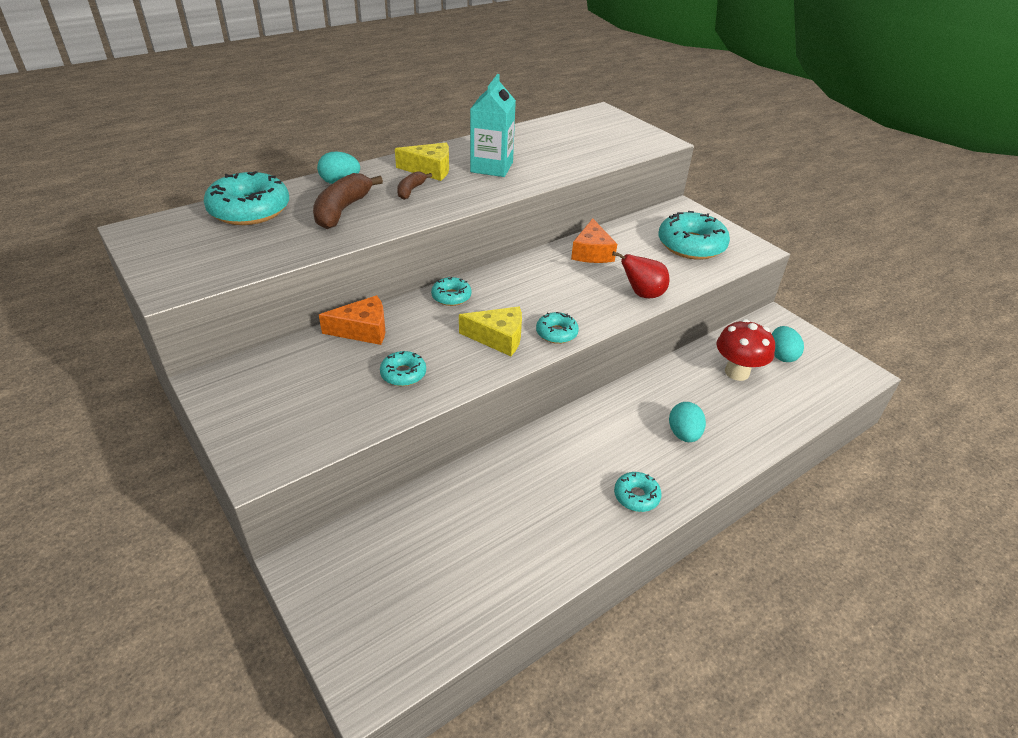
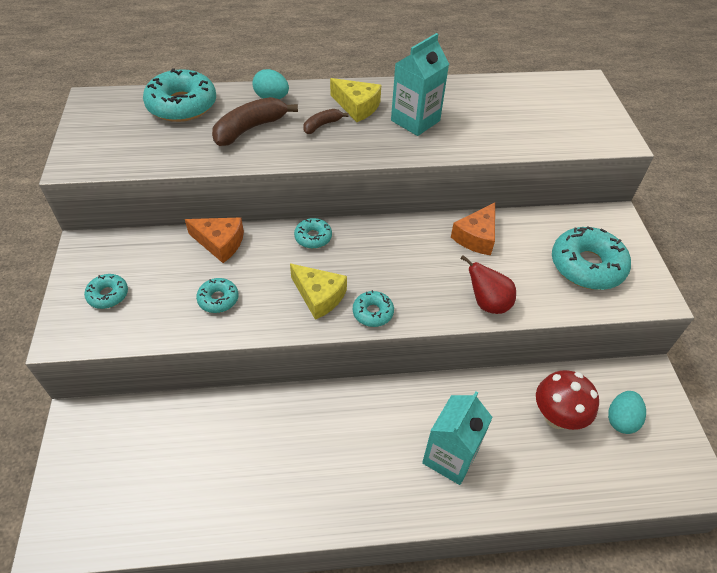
camera: 30 degrees right, 10 degrees up
(636, 496) = (359, 495): turquoise donut -> turquoise donut (108, 295)
(683, 434) = (450, 457): turquoise egg -> turquoise carton

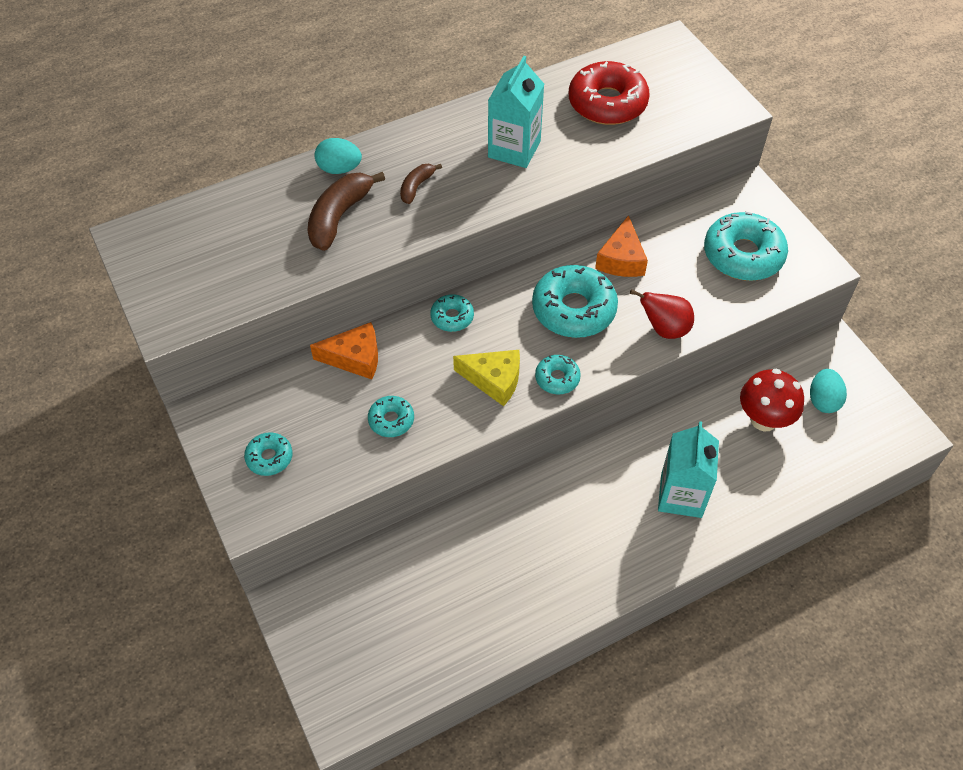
camera: 20 degrees left, 5 degrees up
(182, 105) = (241, 211): turquoise donut -> turquoise donut (573, 309)
(357, 107) = (441, 151): yellow cheese -> none
(510, 109) = (607, 103): none -> red donut

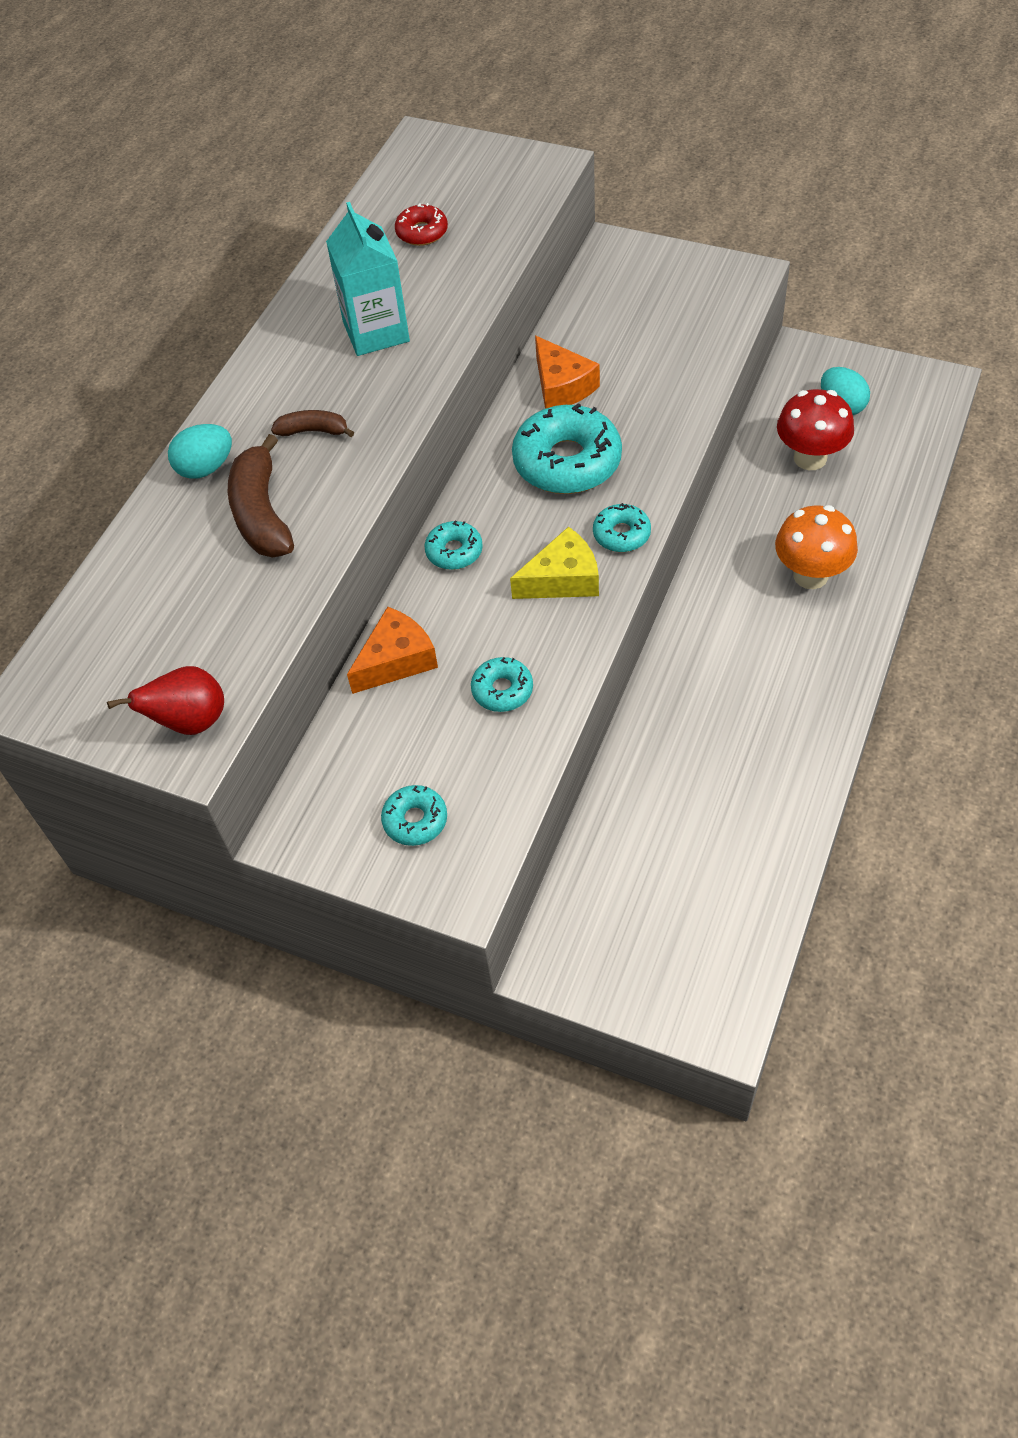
camera: 35 degrees left, 0 degrees up
(416, 187) = (313, 431): brown banana -> brown banana turned 105 degrees clockwise
(607, 103) = (422, 232): red donut -> red donut, size x0.51
(664, 329) = (671, 421): red pear -> red pear (190, 722)
(681, 495) = (810, 575): turquoise carton -> orange mushroom
(743, 255) = (669, 309): turquoise donut -> none

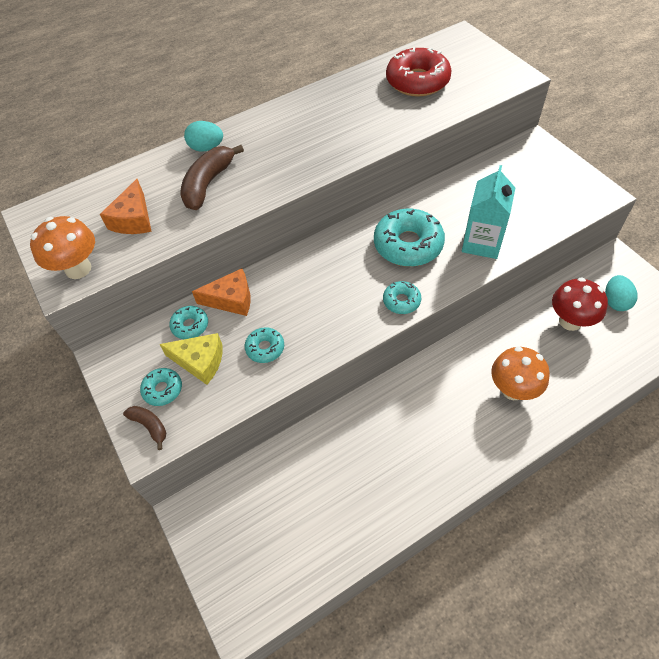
camera: 35 degrees right, 0 degrees up
(190, 722) = (78, 269): red pear -> orange mushroom
(313, 431) = (270, 155): brown banana -> brown banana (150, 426)
(376, 332) = (347, 121): turquoise carton -> turquoise carton (482, 243)
(422, 232) = (417, 81): red donut -> red donut, size x1.96
(454, 551) = (309, 260): turquoise donut -> turquoise donut (190, 326)
(561, 386) = (441, 203): orange cheese -> orange cheese (133, 219)
(562, 579) = (348, 307): yellow cheese -> yellow cheese (200, 361)

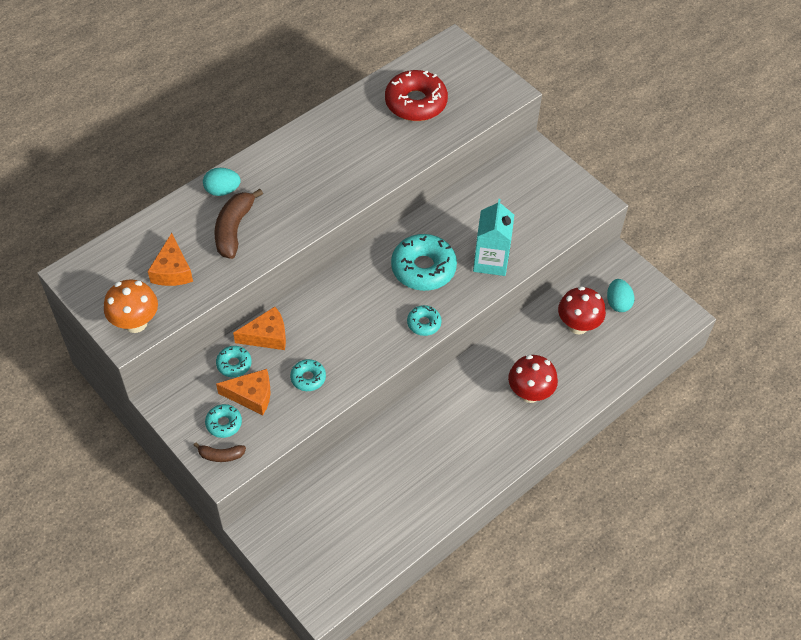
camera: 15 degrees left, 0 degrees up
(150, 426) = (221, 455): brown banana -> brown banana turned 150 degrees clockwise
(200, 361) = (251, 396): yellow cheese -> orange cheese
(513, 389) = (529, 393): orange mushroom -> red mushroom

